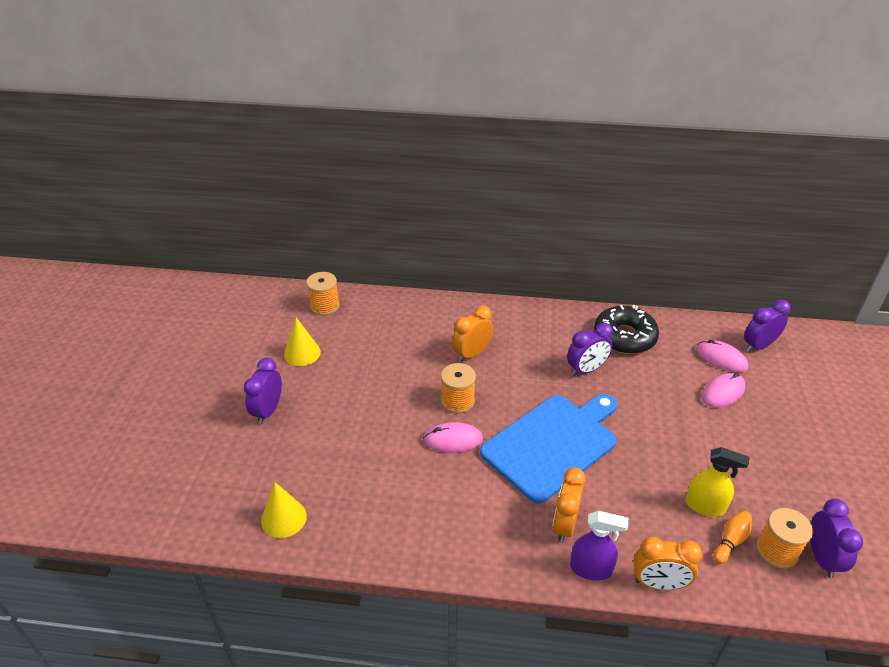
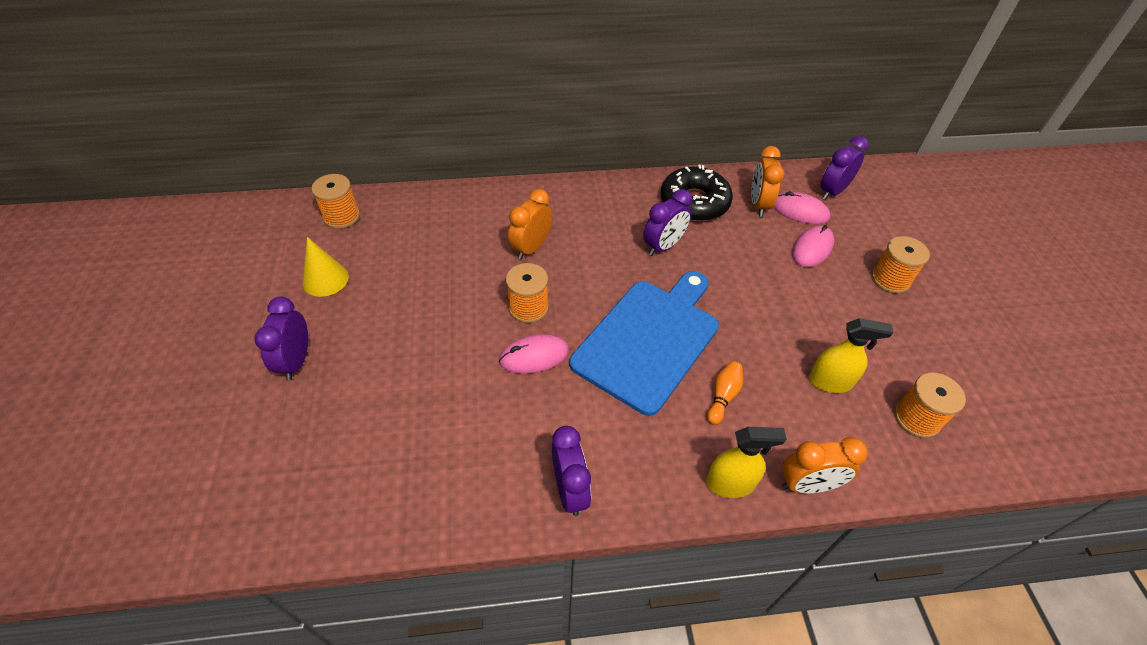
camera: 15 degrees left, 10 degrees up
(284, 518) = (346, 499): yellow cone -> none
(564, 525) = (687, 436): orange clock -> orange clock (758, 205)
(591, 569) = (730, 483): purple spray bottle -> yellow spray bottle
(731, 541) = (868, 417): orange bowling pin -> orange bowling pin (723, 396)
(790, 430) = (890, 279): none -> orange spool
(822, 558) = (963, 417): purple clock -> purple clock (570, 490)

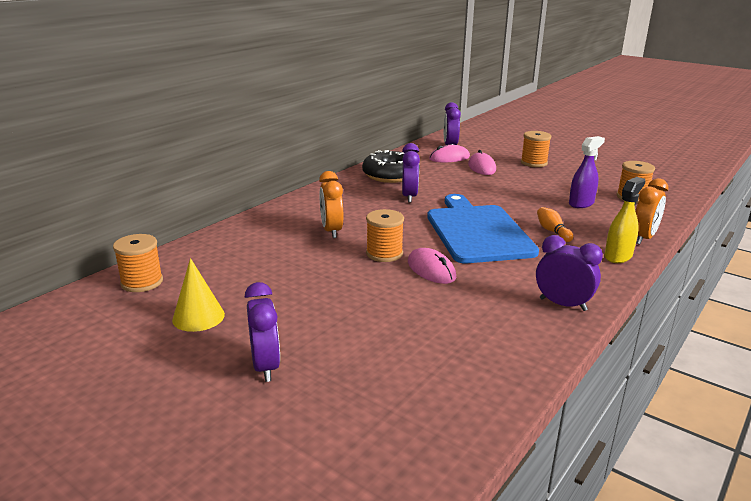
camera: 45 degrees left, 25 degrees down
(296, 361) = (265, 366): purple clock -> purple clock turned 150 degrees counterclockwise
(534, 356) = (431, 269): pink mouse -> pink mouse turned 60 degrees counterclockwise
(758, 205) = (425, 163): orange clock -> none
(830, 382) = (581, 203): yellow spray bottle -> purple spray bottle

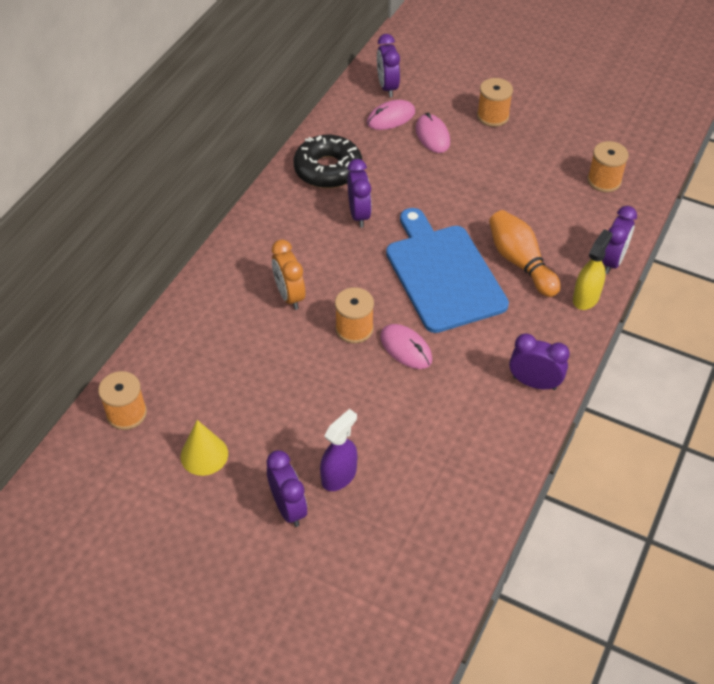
camera: 10 degrees left, 25 degrees up
(552, 231) = (520, 262): orange bowling pin -> orange bowling pin, size x1.84
(581, 203) = (549, 202): purple spray bottle -> purple spray bottle (339, 476)
(643, 238) = (612, 261): orange clock -> purple clock

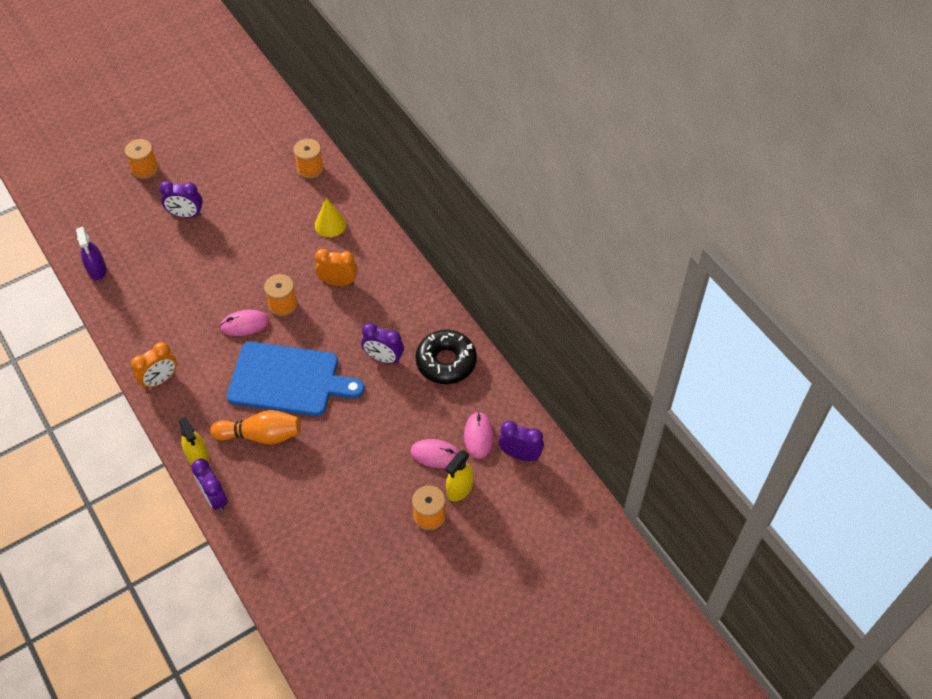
camera: 120 degrees right, 5 degrees up
(204, 455) = (252, 192): yellow cone -> yellow cone (330, 224)
(339, 476) = (185, 246): purple spray bottle -> purple spray bottle (97, 270)
(452, 109) = (459, 489): none -> yellow spray bottle
(534, 383) = (160, 380): purple clock -> orange clock
(604, 180) = (295, 552): orange spool -> orange spool (145, 169)

